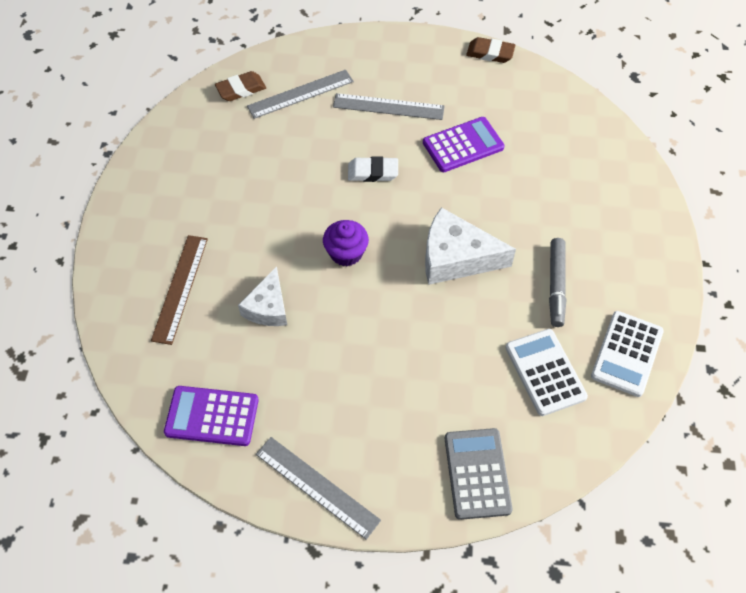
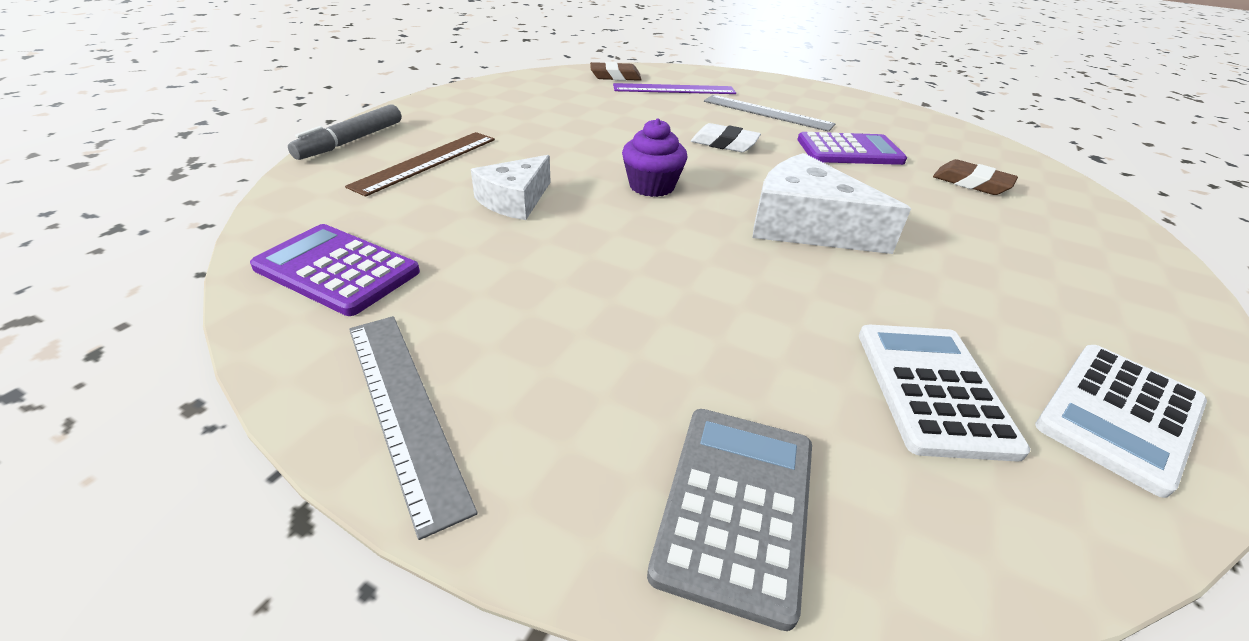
camera: 20 degrees right, 20 degrees down
(300, 94) = (674, 89): grey ruler -> purple ruler
(490, 53) = (902, 108): brown eraser -> brown eraser (971, 183)
(556, 285) = (968, 291): grey marker -> grey marker (351, 141)

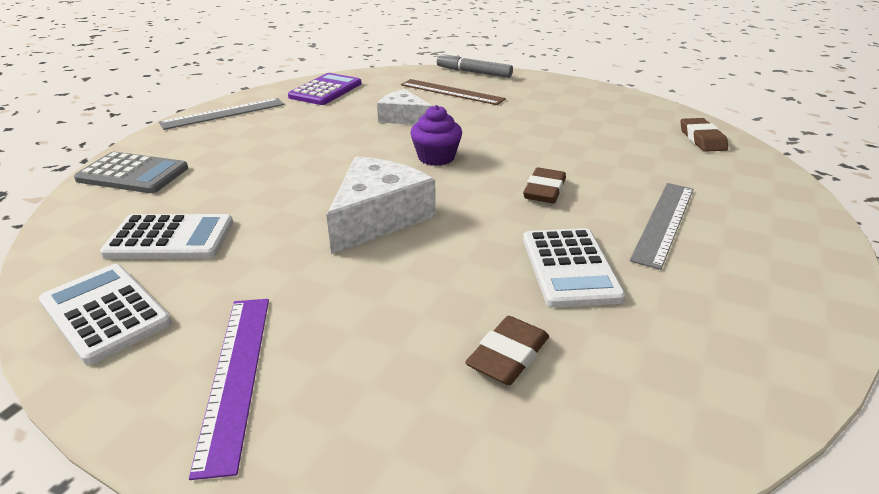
camera: 90 degrees right, 5 degrees down
(674, 89) = (693, 169): purple ruler -> purple ruler (235, 375)
(724, 143) = (544, 190): white eraser -> brown eraser
(849, 151) = (569, 268): purple calculator -> white calculator

